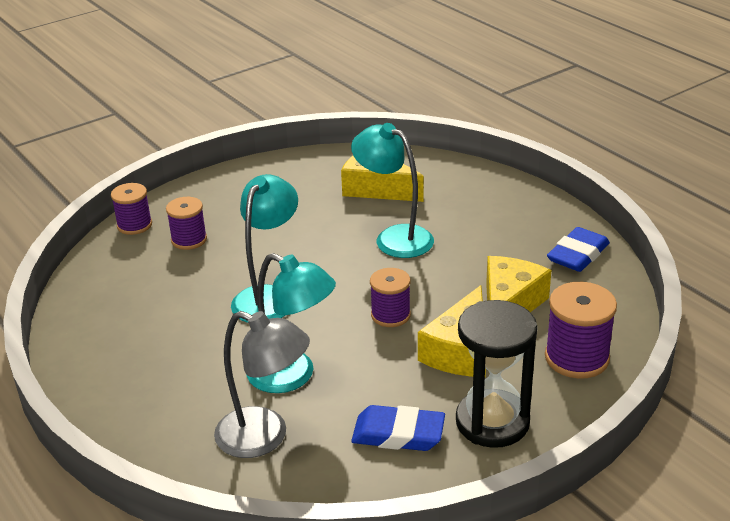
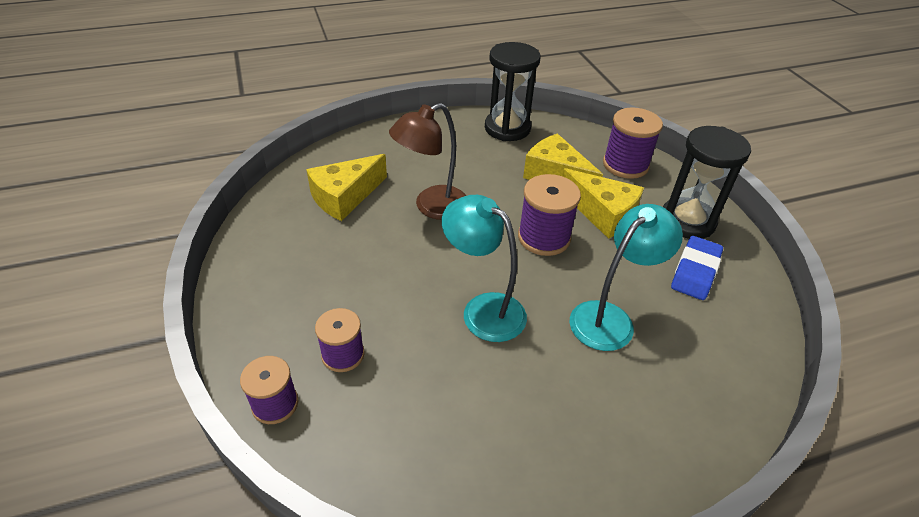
camera: 75 degrees left, 10 degrees up
(265, 437) = (690, 355): grey lamp -> none
(390, 315) = (544, 237): purple spool -> purple spool, size x1.52
(394, 237) = (432, 207): turquoise lamp -> brown lamp
(578, 255) = (507, 128): blue eraser -> black hourglass

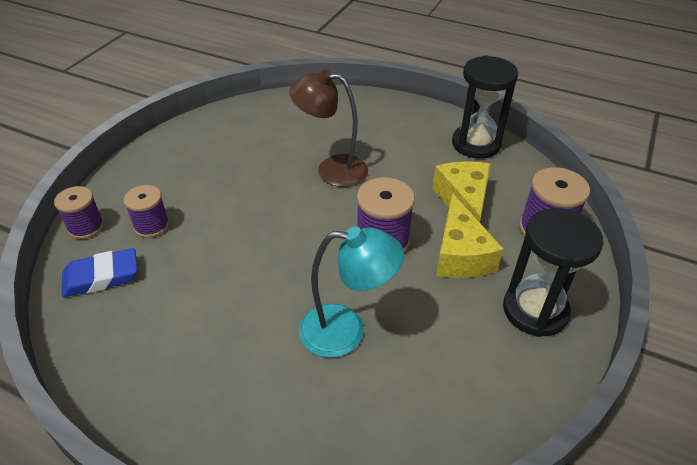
camera: 45 degrees right, 0 degrees up
(345, 197) = (284, 130): yellow cheese -> none
(483, 309) = (266, 259): turquoise lamp -> none
(695, 271) = (475, 352): blue eraser -> blue eraser (101, 276)

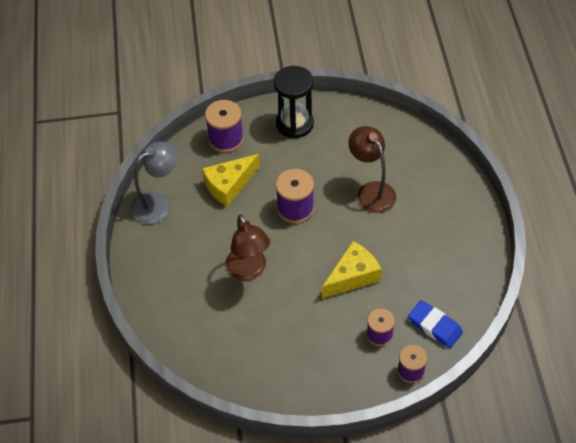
camera: 120 degrees left, 10 degrees up
(346, 331) = (371, 191): turquoise lamp -> brown lamp
(460, 254) = (277, 168): yellow cheese -> yellow cheese (352, 276)
(476, 144) = (158, 204): black hourglass -> grey lamp

